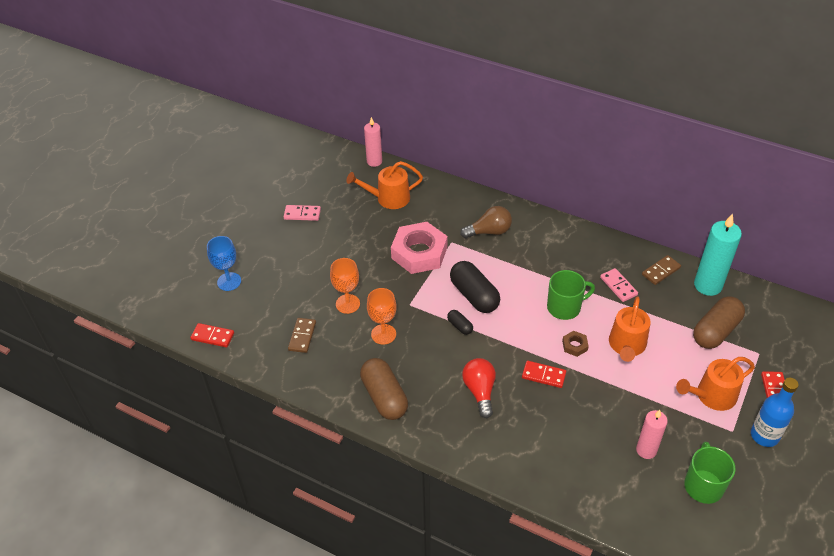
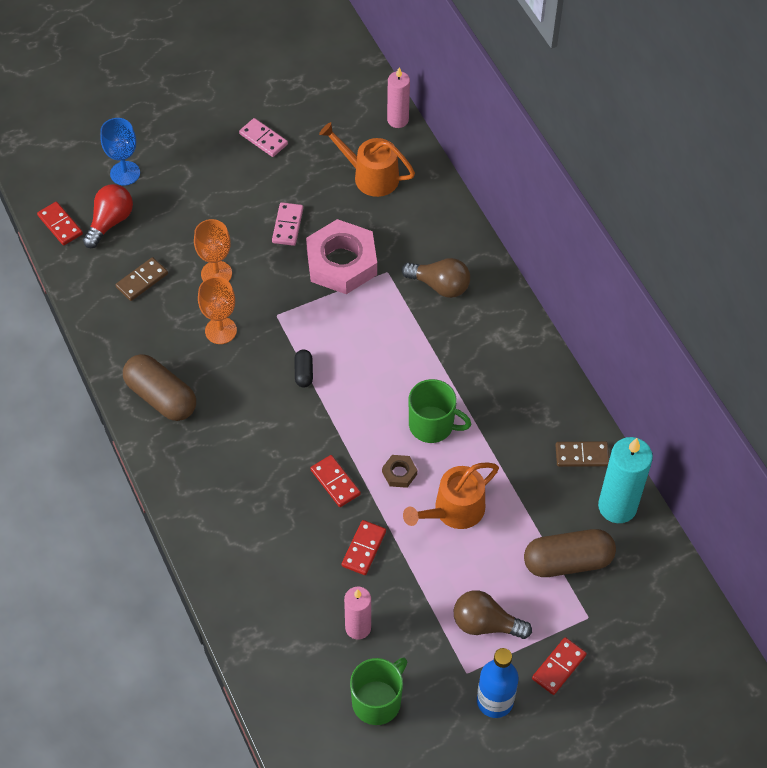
camera: 35 degrees right, 10 degrees up
(384, 397) = (161, 397): brown capsule -> brown capsule turned 60 degrees counterclockwise
(474, 295) = (351, 349): black capsule -> none
(480, 391) = (256, 455): red light bulb -> red light bulb (110, 222)
(600, 402) = (364, 549): none -> red domino
(618, 286) = (515, 441): pink domino -> pink domino (287, 225)
(712, 396) = (485, 624): orange watering can -> brown light bulb

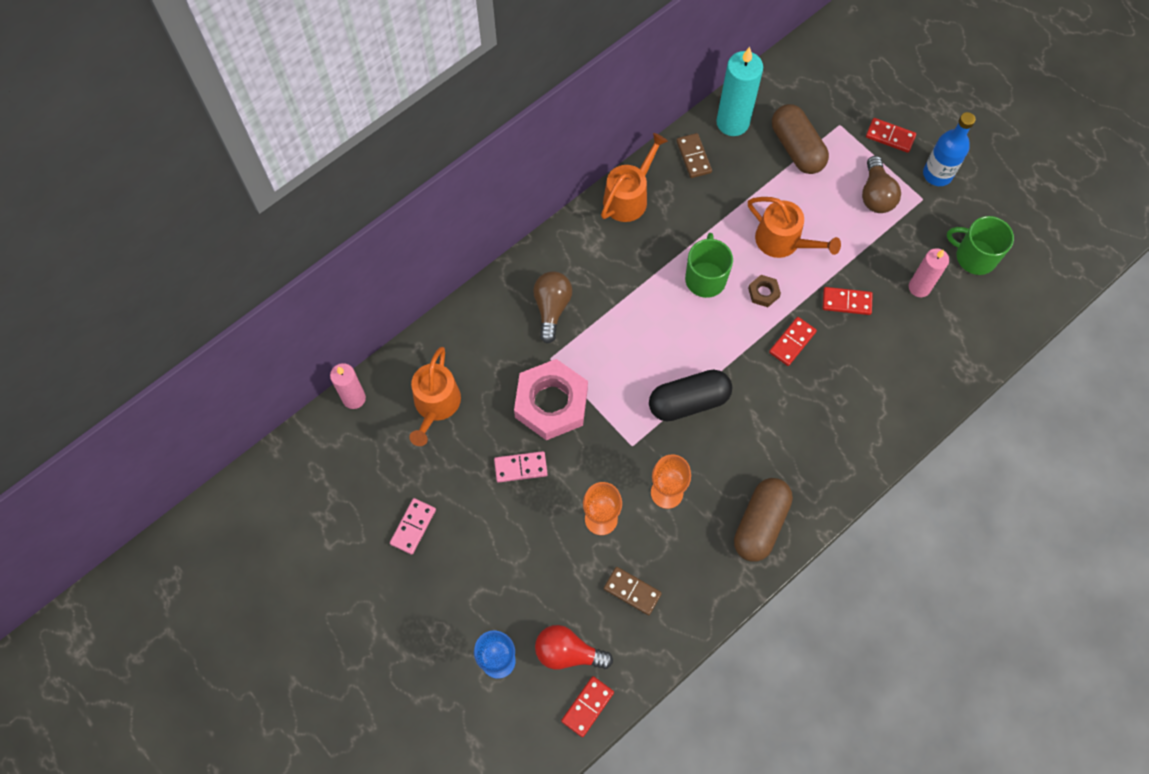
camera: 105 degrees left, 10 degrees up
(304, 373) = (688, 401): black capsule -> black capsule, size x2.09
(547, 381) = (628, 197): none -> orange watering can

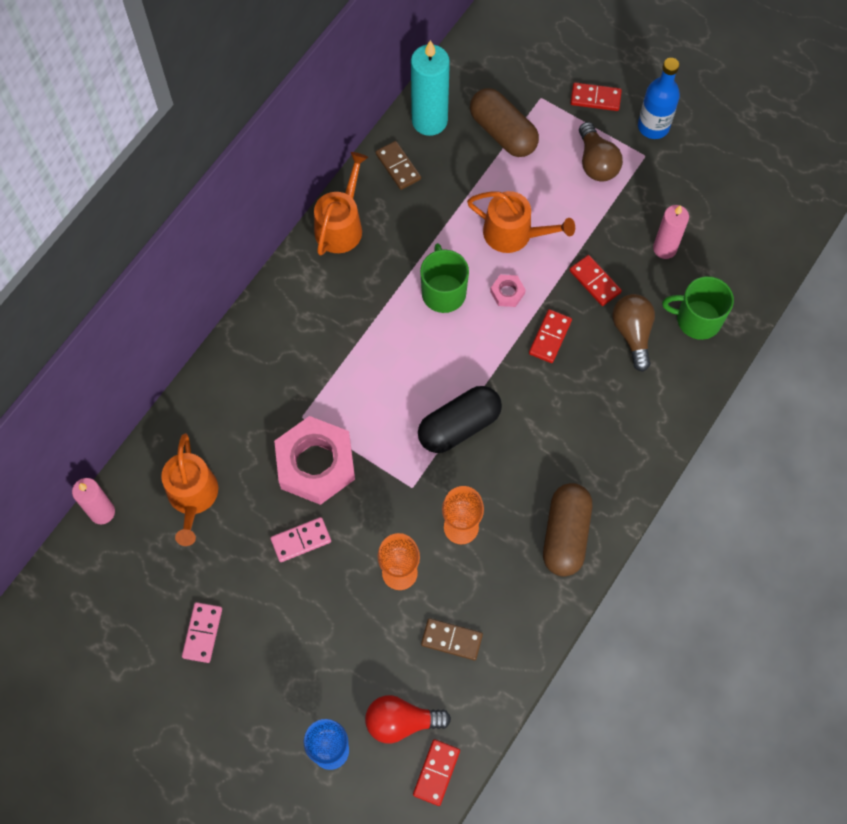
camera: 15 degrees left, 0 degrees up
(552, 308) = (290, 363): brown light bulb -> brown light bulb (632, 334)
(763, 293) = (507, 292): brown nut -> pink nut
(846, 302) = (595, 281): red domino -> red domino turned 60 degrees clockwise
(974, 256) = (712, 203): green mug -> green mug (697, 319)

